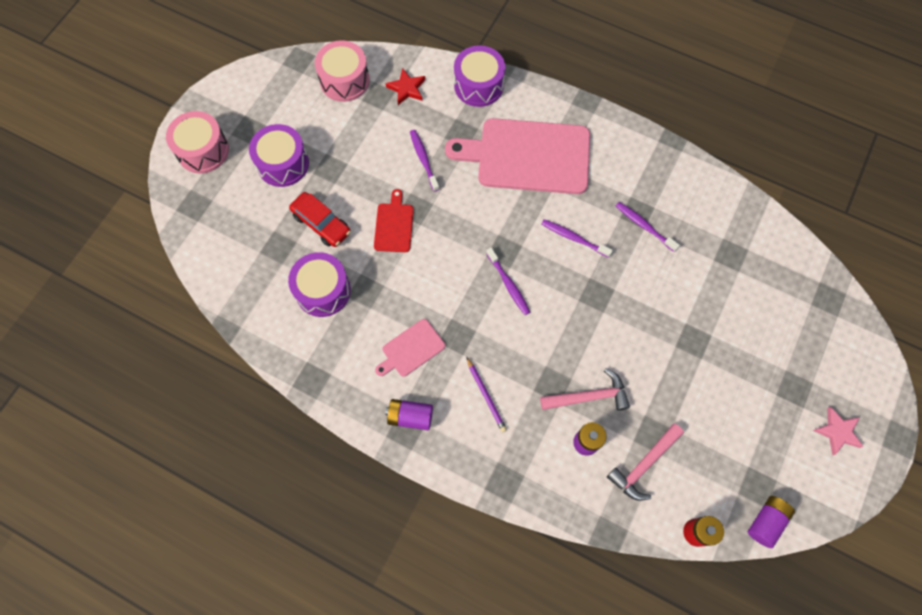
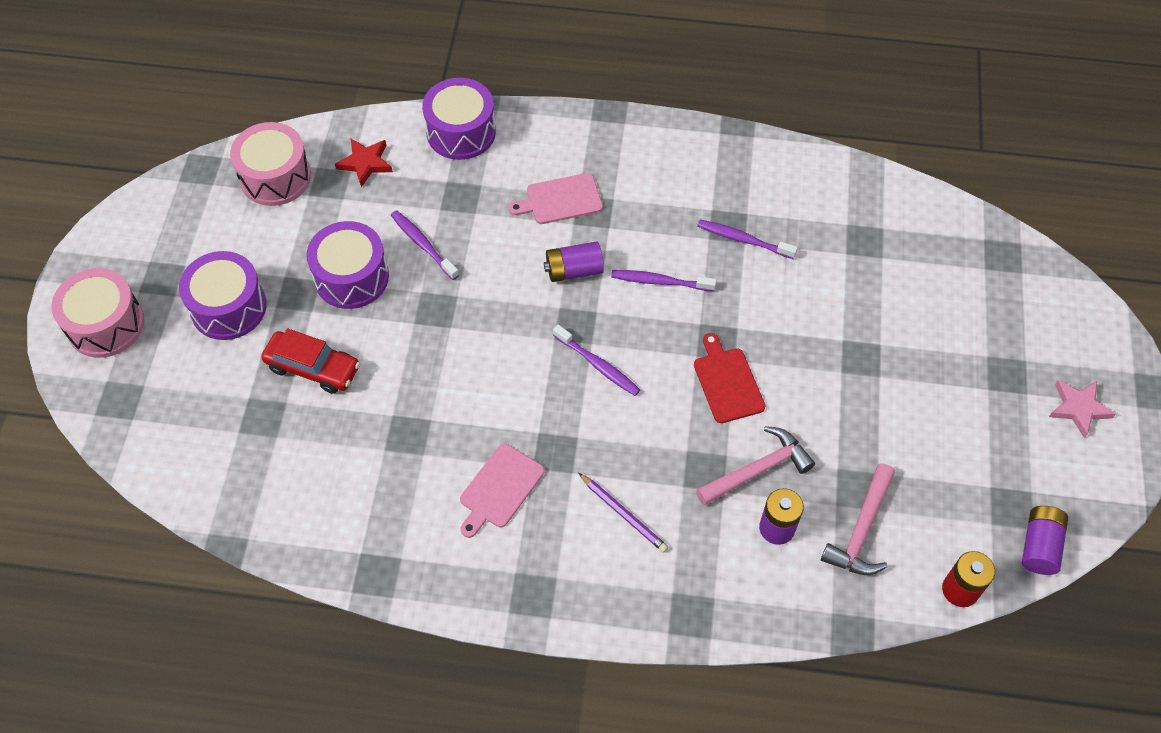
camera: 20 degrees left, 10 degrees down
(323, 290) = (348, 453): purple drum -> purple drum (351, 277)
(394, 225) = (415, 339): red cutting board -> red cutting board (727, 382)
(410, 417) = (532, 576): purple battery -> purple battery (574, 271)
(528, 156) = (561, 200): pink cutting board -> pink cutting board, size x0.46

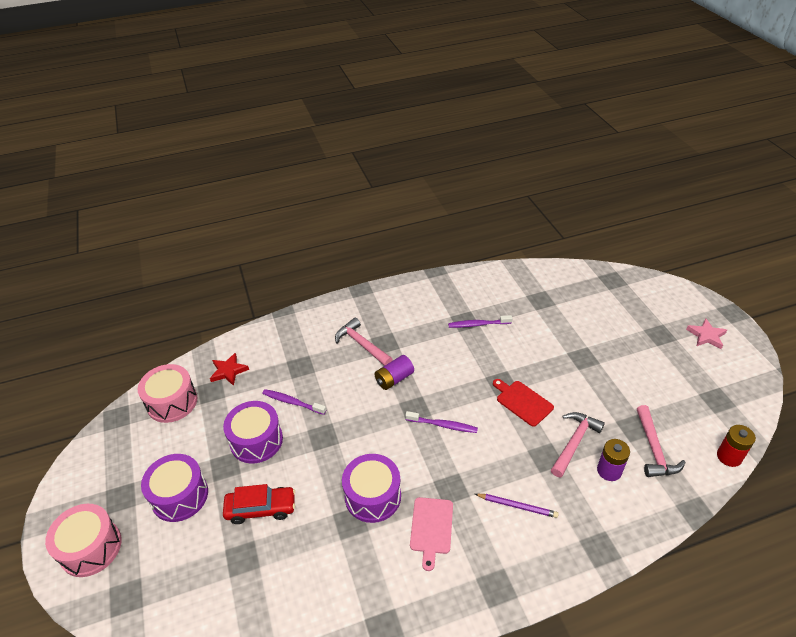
camera: 25 degrees left, 15 degrees down
(461, 132) = (279, 332): purple drum -> purple drum (373, 496)
(561, 200) = (362, 344): pink cutting board -> pink hammer
(660, 282) = (447, 364): purple toothbrush -> none
(1039, 546) = (746, 413): purple battery -> none

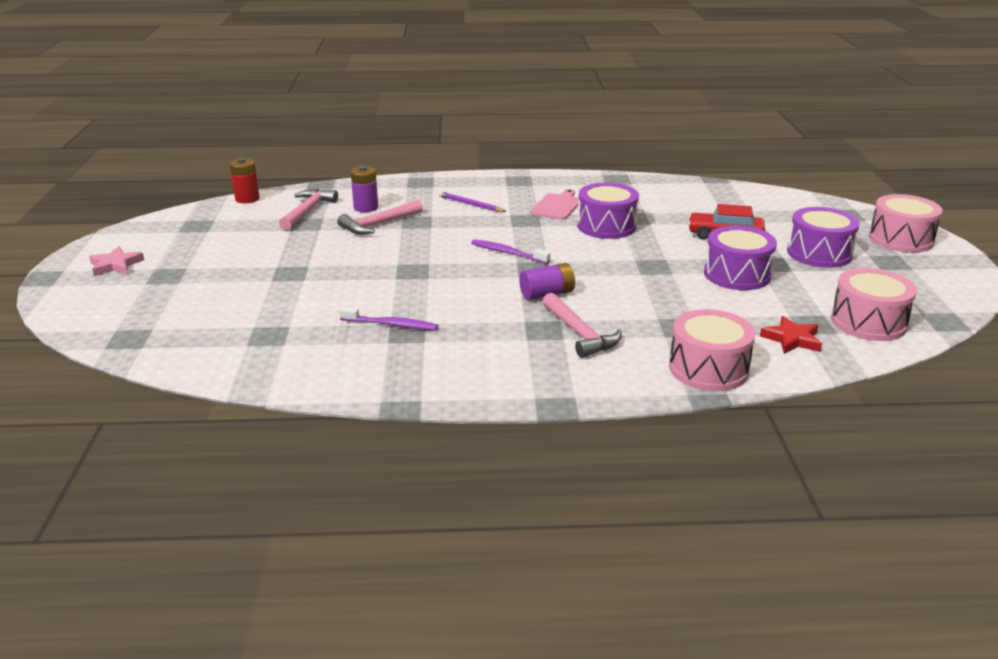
camera: 165 degrees left, 15 degrees down
(282, 333) = (708, 369): none -> pink drum
(292, 402) = (691, 296): purple toothbrush -> none
(522, 402) = (402, 254): red cutting board -> none

